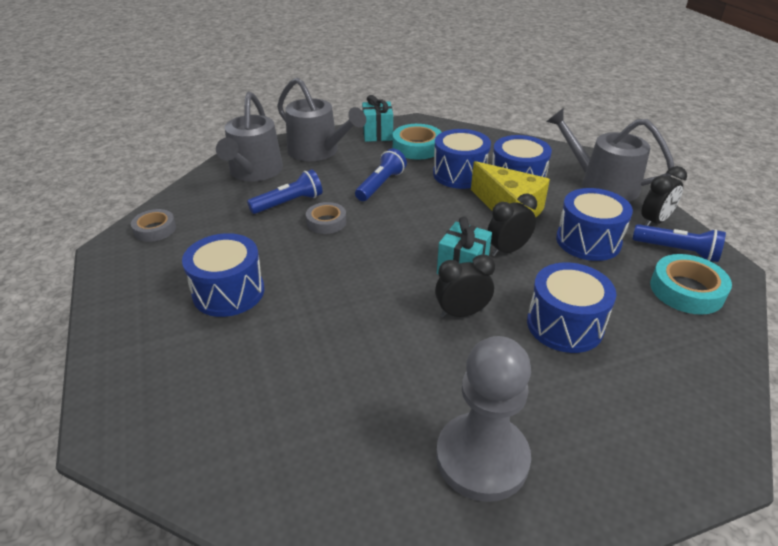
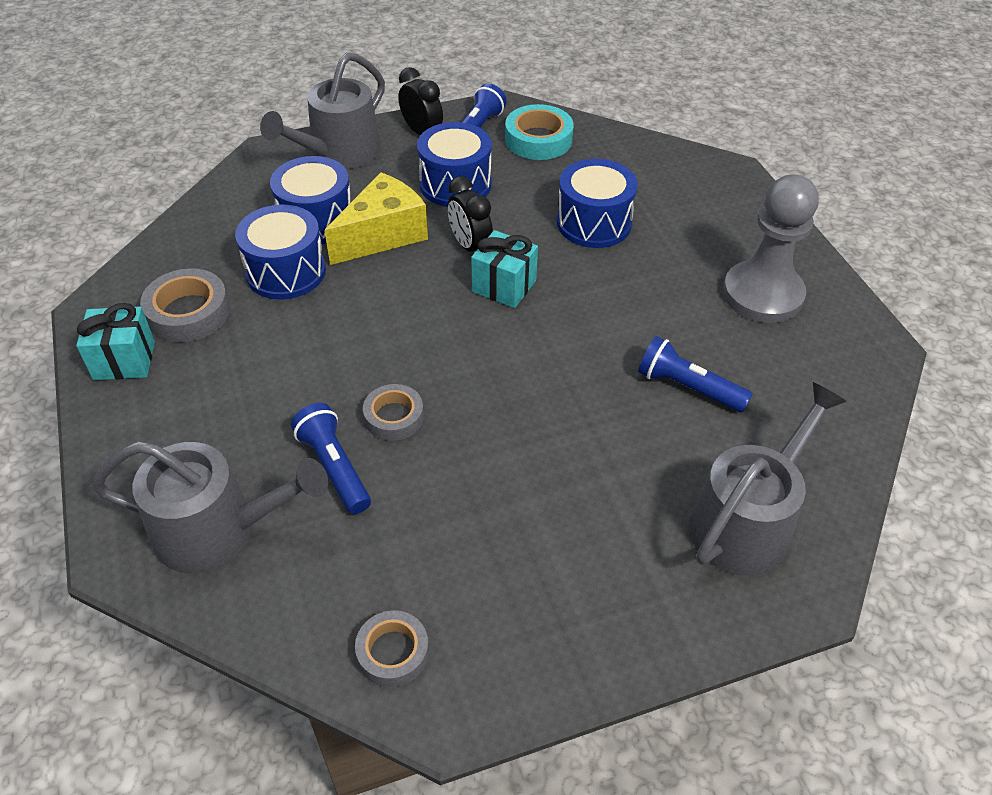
camera: 90 degrees left, 10 degrees up
(228, 292) = (556, 514): blue drum -> none
(317, 151) = (164, 441): grey watering can -> grey watering can (746, 522)
(380, 185) = (299, 357): blue flashlight -> blue flashlight (688, 387)
(417, 147) = (188, 313): turquoise tape -> grey tape
(462, 313) = (582, 292): black clock -> none

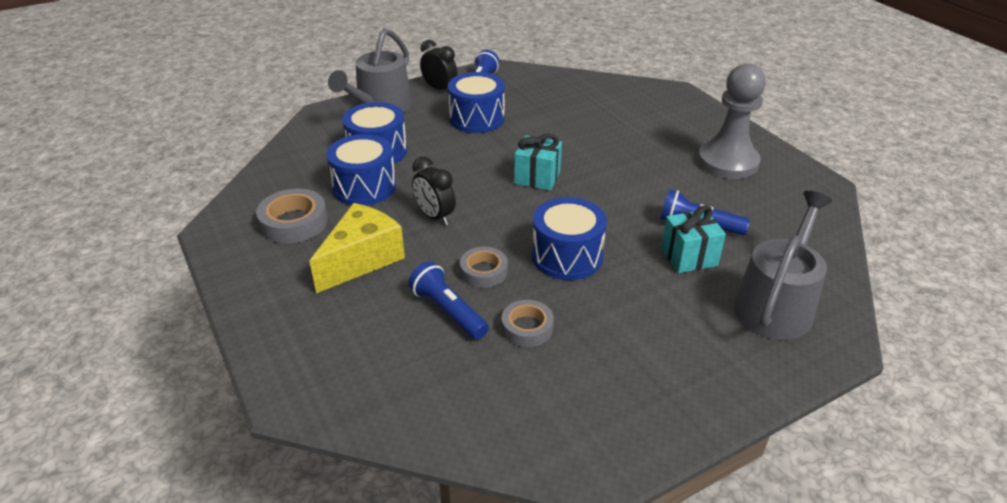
camera: 10 degrees left, 10 degrees down
(124, 360) = (250, 260): turquoise gift -> turquoise gift (689, 257)
(217, 530) = (366, 367): grey watering can -> none
(383, 235) = (433, 155): yellow cheese -> yellow cheese (362, 259)
(393, 652) = (541, 432): grey tape -> grey tape (527, 327)
(470, 246) = (502, 156): black clock -> black clock (435, 216)
(538, 139) = (528, 85): turquoise tape -> none
(594, 223) = (589, 132): blue drum -> blue drum (567, 256)

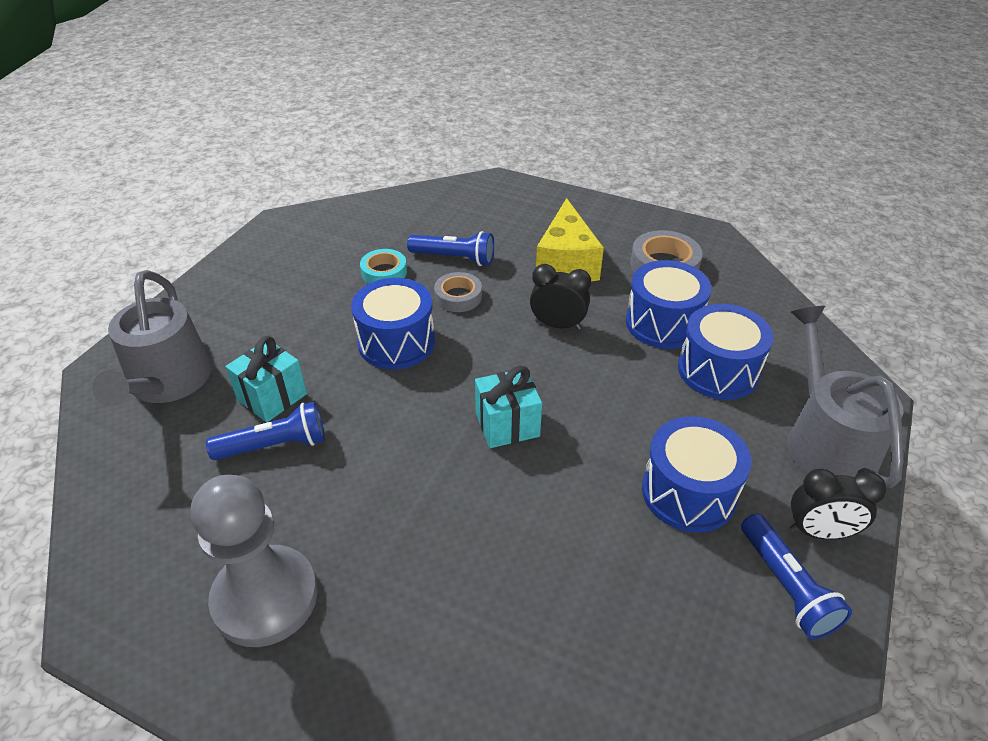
camera: 145 degrees right, 5 degrees up
(527, 327) = (384, 272): grey tape -> turquoise tape

